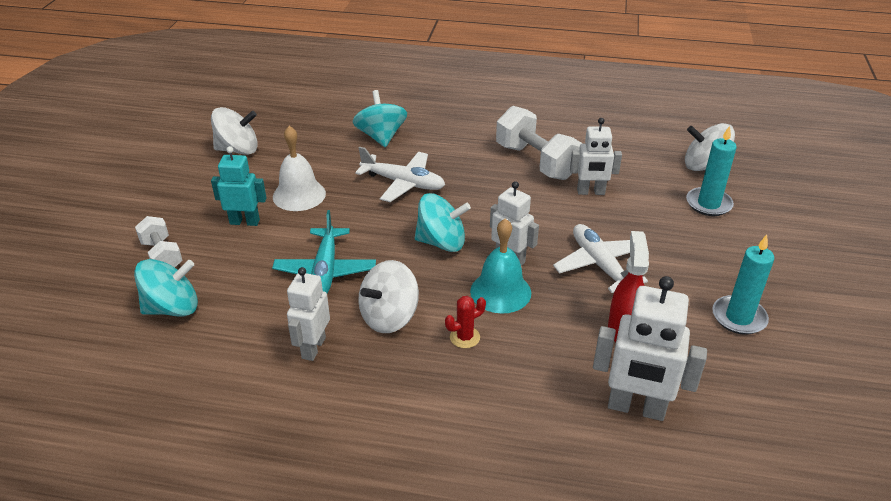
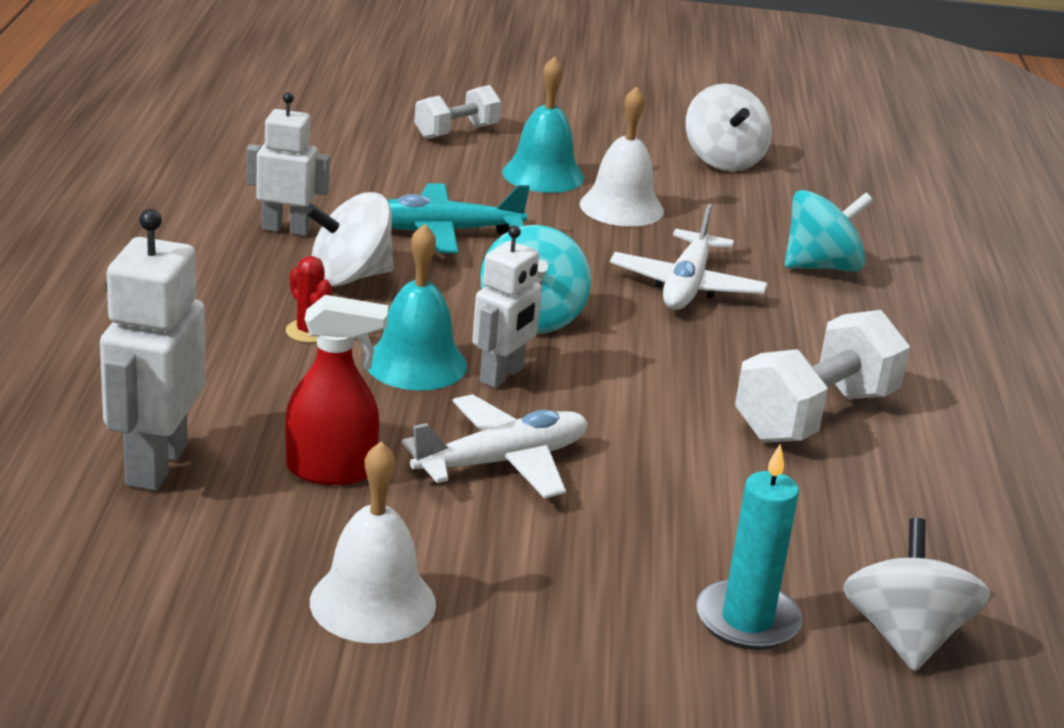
camera: 80 degrees right, 10 degrees down
(172, 308) = (356, 145): turquoise spinning top -> none
(245, 222) = (543, 175): turquoise robot -> turquoise bell
(389, 317) = (349, 277): white spinning top -> white spinning top turned 60 degrees counterclockwise
(591, 192) = (733, 470): white robot -> none
(739, 317) = (373, 602): turquoise candle -> white bell

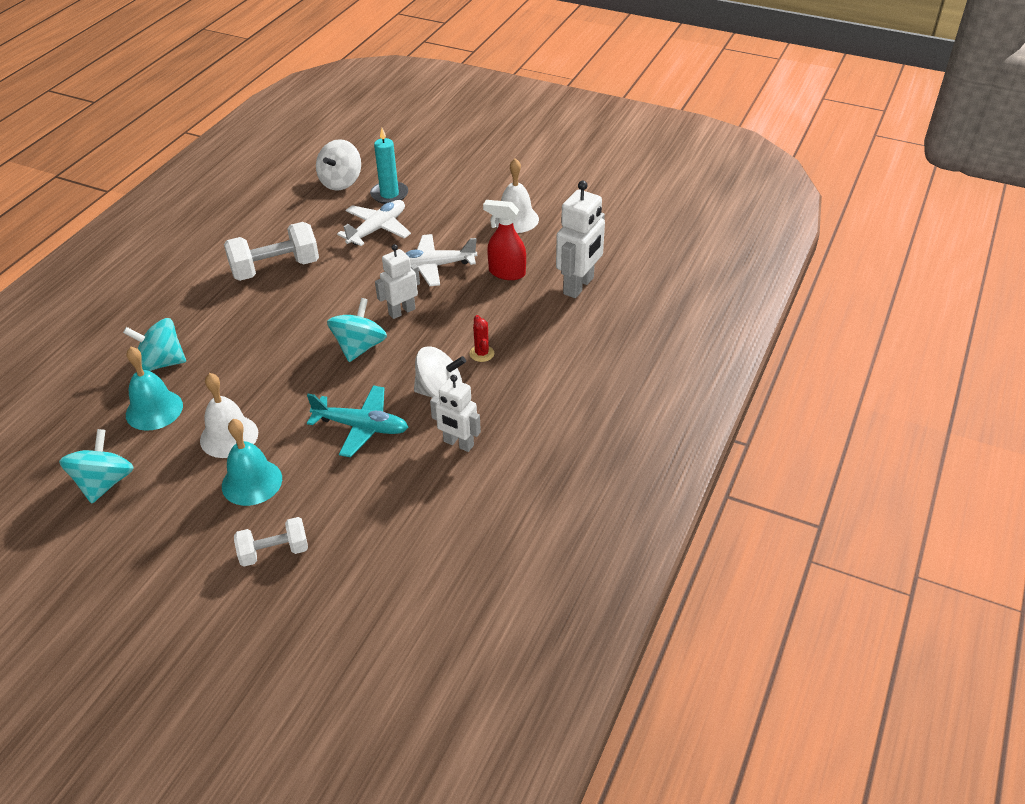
camera: 155 degrees left, 15 degrees up
(416, 363) = (439, 324): turquoise bell -> turquoise bell (154, 410)
(686, 286) = (255, 358): white plane -> white plane (377, 229)
(723, 160) = (104, 483): white spinning top -> turquoise spinning top

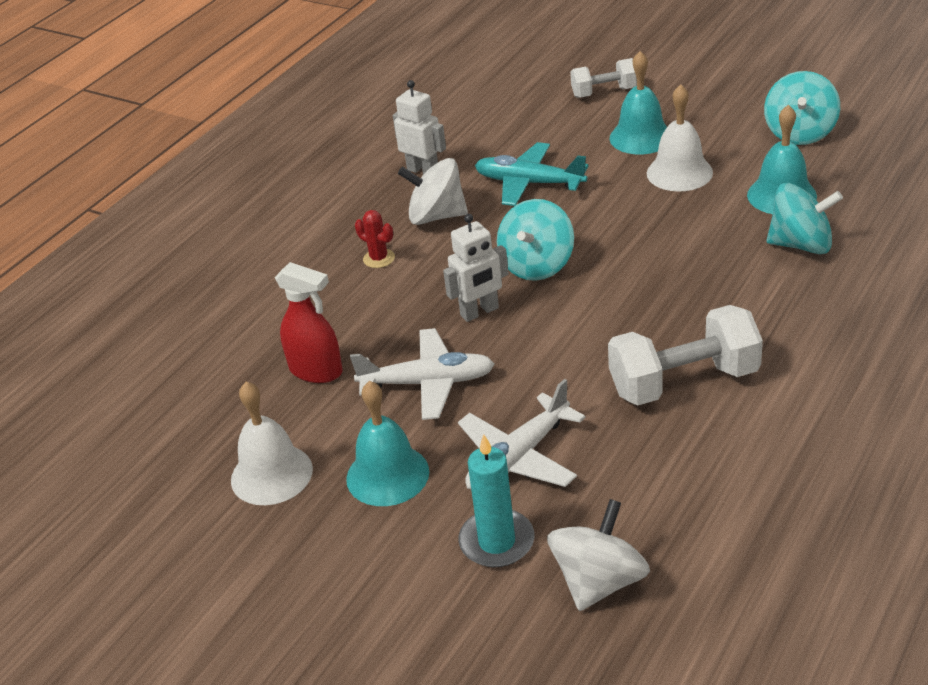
camera: 170 degrees left, 5 degrees down
(450, 220) = (387, 475): none -> turquoise bell
(482, 353) = (379, 258): red cactus -> red cactus turned 45 degrees counterclockwise
(579, 286) = (218, 348): white robot -> none

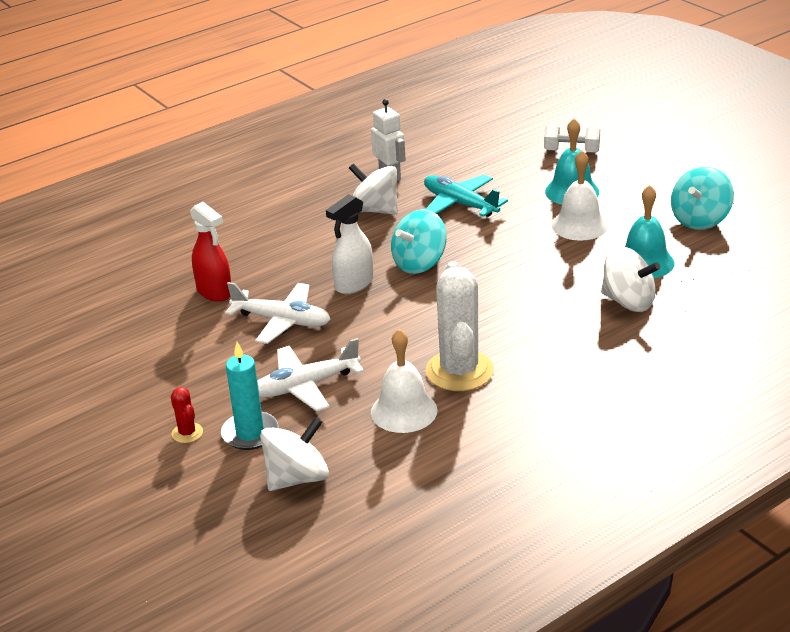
camera: 20 degrees right, 5 degrees down
(271, 474) = (138, 349): white bell -> white bell (404, 411)
(379, 258) = (312, 229): red cactus -> red cactus (187, 433)
(387, 475) = (211, 371): turquoise bell -> none
(480, 312) = (354, 284): white robot -> white spray bottle
(684, 382) = (459, 371): white dumbbell -> white cactus
(801, 244) = (628, 301): turquoise spinning top -> white spinning top

